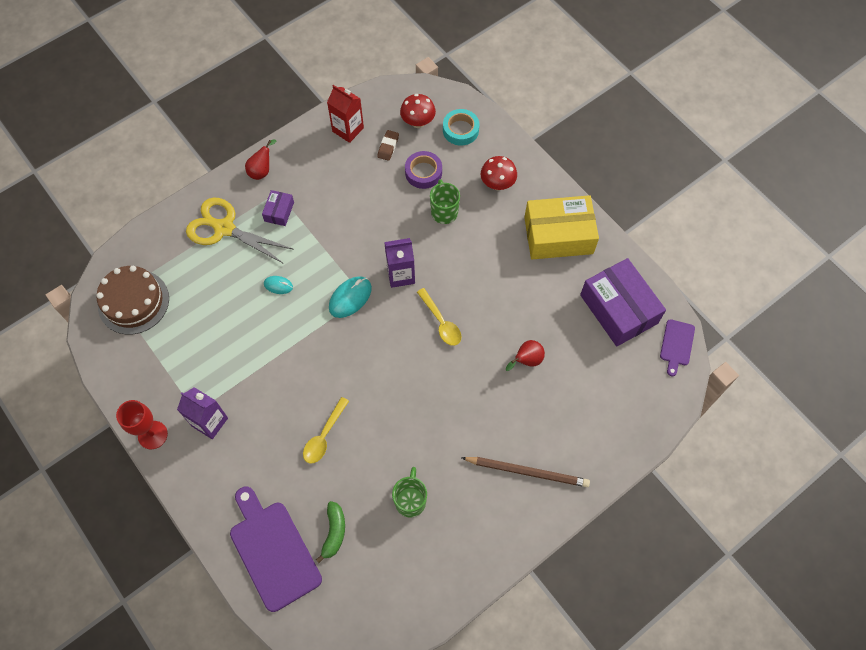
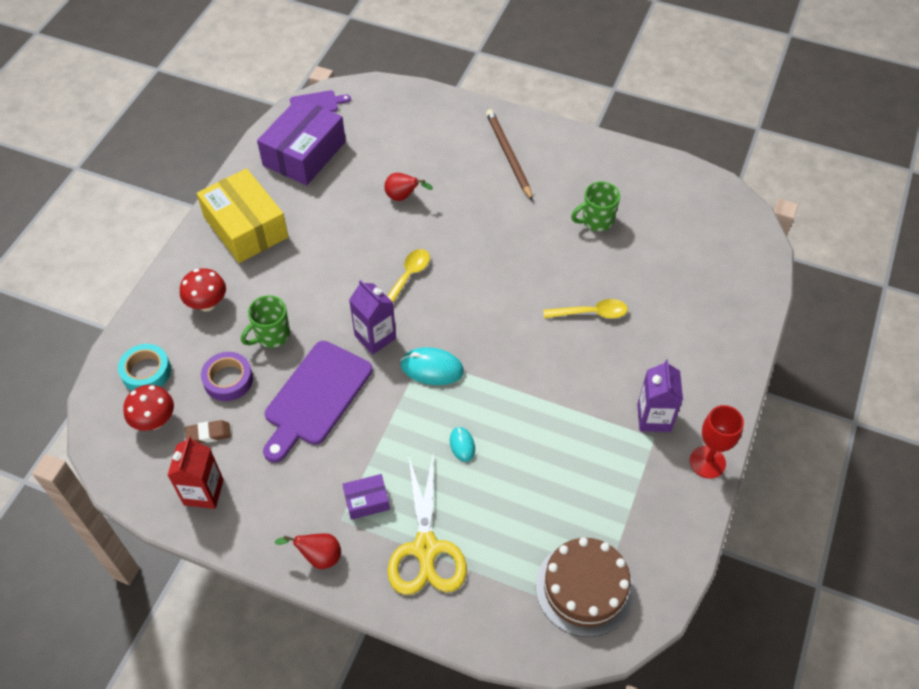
camera: 120 degrees left, 10 degrees down
(273, 551) = (720, 296): purple cutting board -> purple cutting board (315, 397)
(334, 532) = (667, 260): green banana -> none

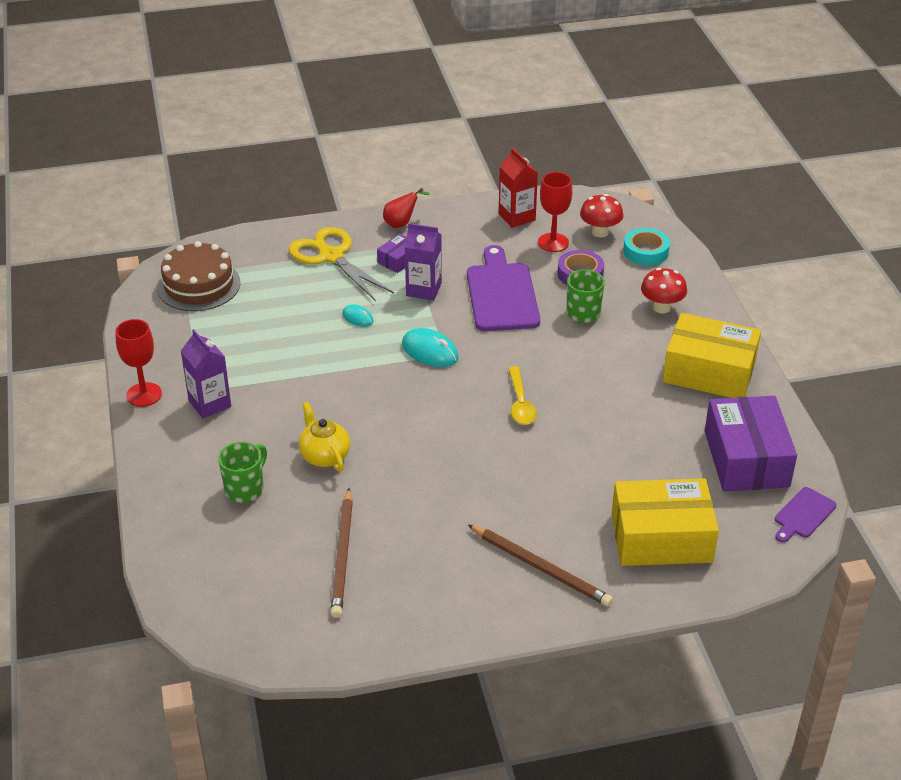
camera: 145 degrees right, 15 degrees down
(208, 434) = (553, 242): brown eraser -> red goblet
(375, 337) = (499, 350): purple carton -> purple carton (423, 289)
(403, 197) = (602, 468): red pear -> none
(416, 135) = (661, 538): none -> yellow box
(432, 368) = (430, 351): turquoise mouse -> turquoise mouse turned 60 degrees clockwise
(591, 313) = (324, 456): yellow spoon -> yellow teapot
(596, 221) = (385, 545): green mug -> green mug (245, 489)
(630, 228) = (343, 555): none -> brown pencil

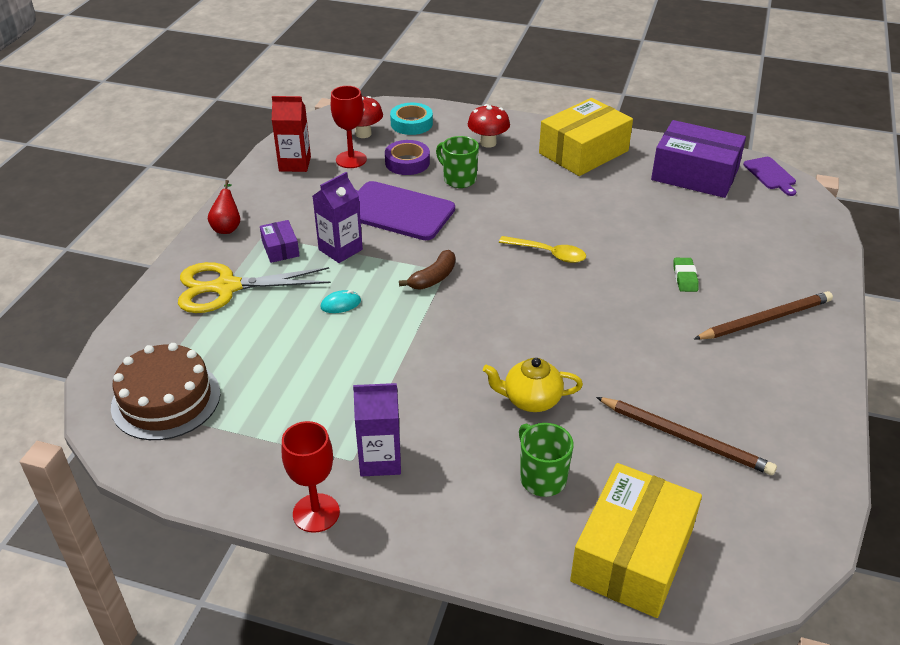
camera: 60 degrees left, 0 degrees up
(430, 351) = (433, 278): turquoise mouse -> brown banana
(559, 498) = (685, 278): none -> green eraser
(661, 538) = (761, 245): yellow box -> yellow box (632, 555)

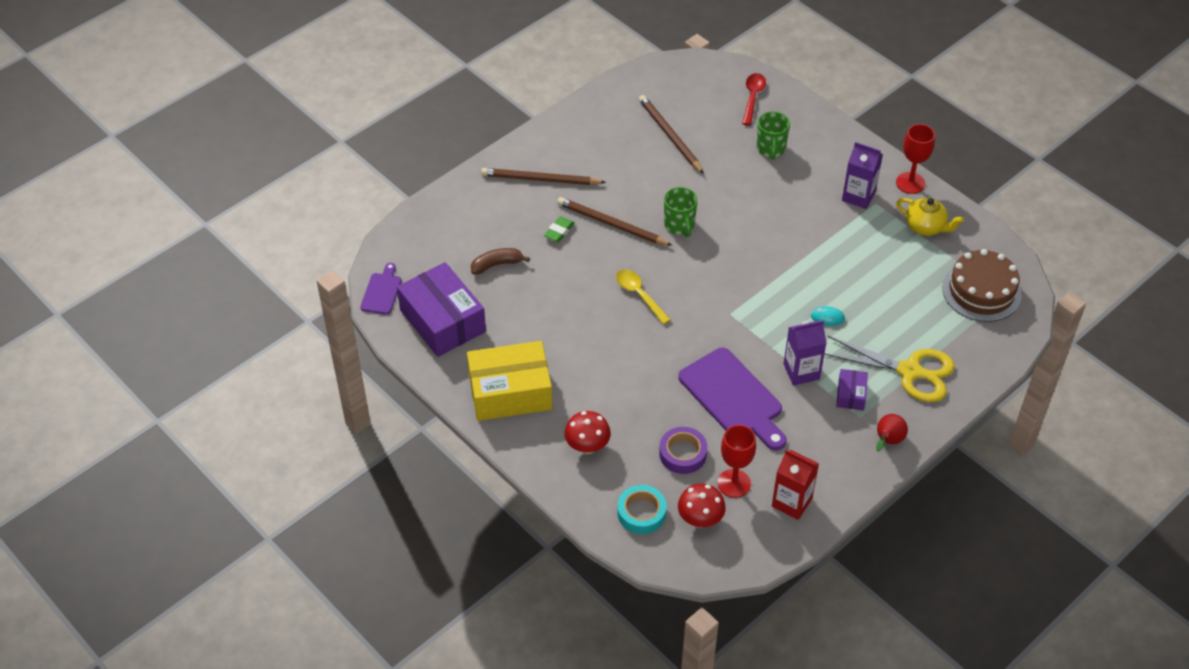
camera: 150 degrees left, 10 degrees up
(433, 278) = (744, 311): brown banana -> brown banana (497, 264)
(458, 179) = (650, 409): green mug -> green mug (679, 225)
(531, 400) = (742, 193): yellow teapot -> yellow teapot (925, 227)
(632, 555) = (752, 98): yellow box -> red spoon
(641, 305) = (611, 224): none -> brown pencil

